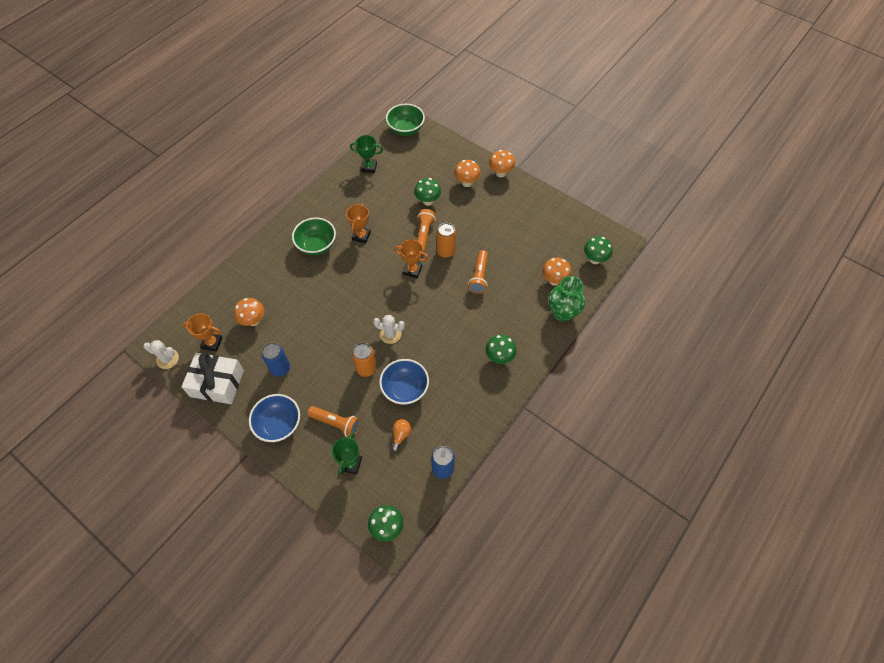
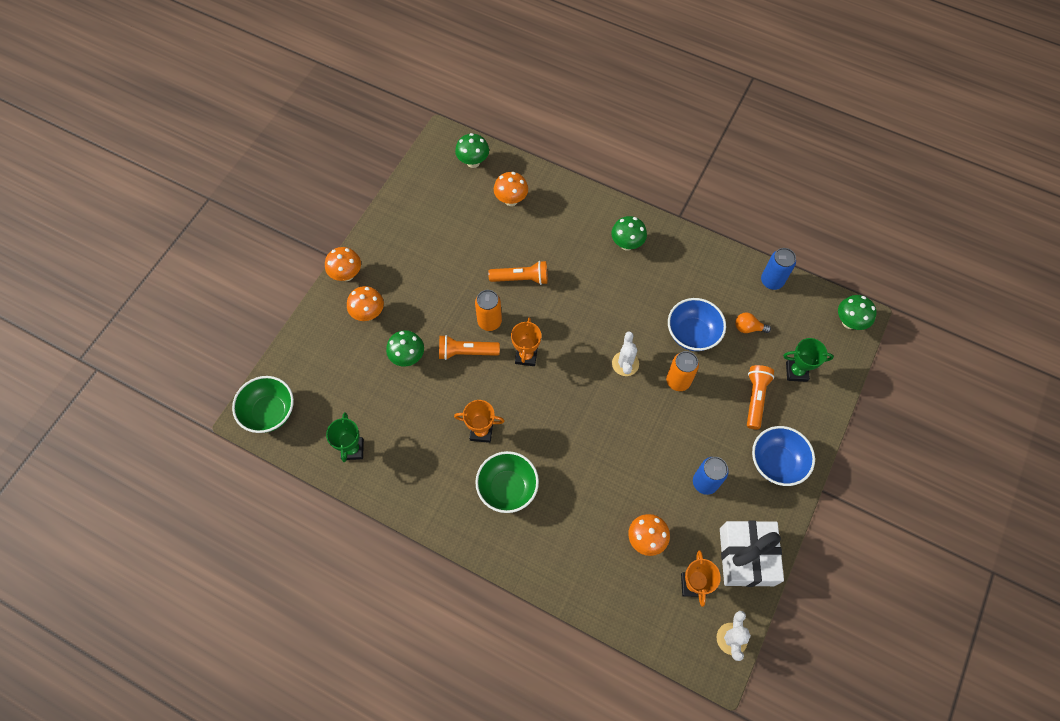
camera: 100 degrees left, 5 degrees up
(562, 313) = (554, 189): green vase -> none

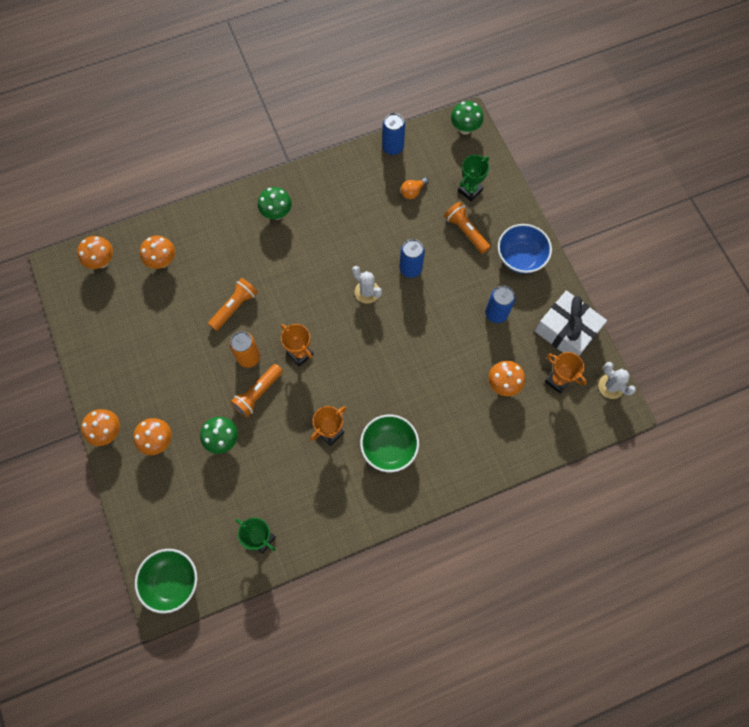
camera: 50 degrees left, 5 degrees up
(473, 162) = (102, 262): green mushroom -> orange mushroom
(678, 381) = (410, 269): orange can -> blue can
(692, 334) = (385, 230): blue bowl -> none

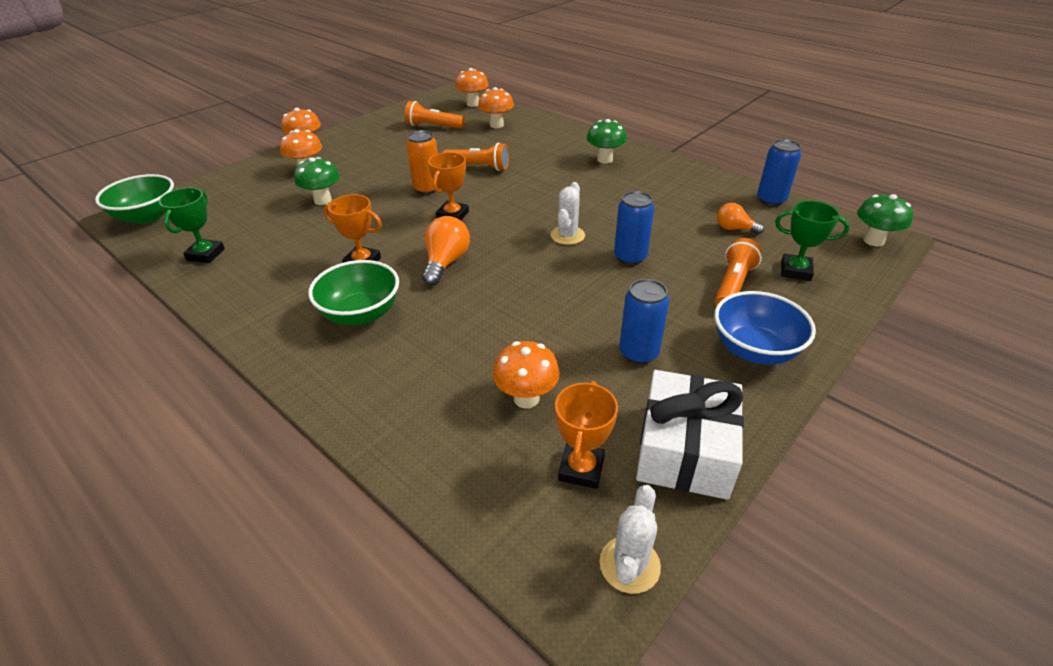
camera: 65 degrees right, 30 degrees down
(258, 393) = (388, 205): orange flashlight -> orange flashlight (433, 126)
(359, 379) = (446, 262): none -> orange light bulb

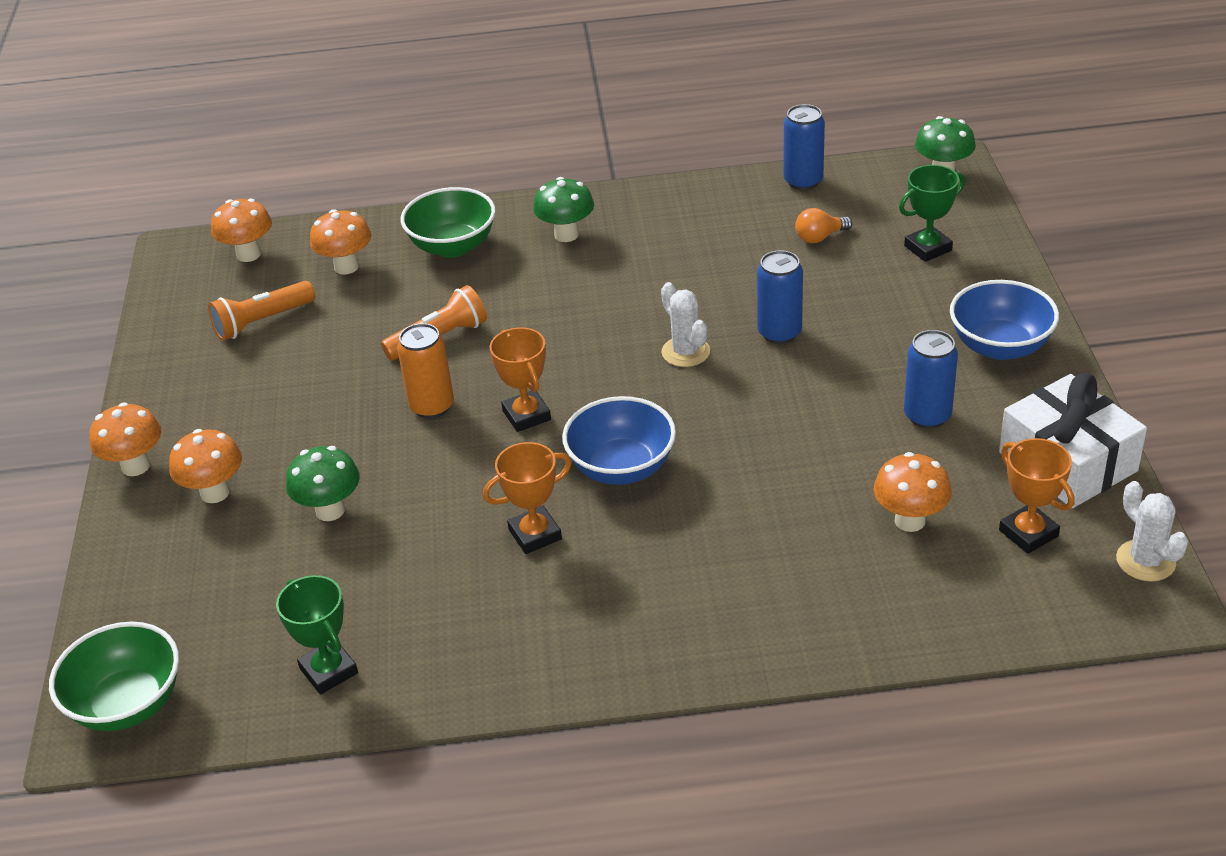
camera: 45 degrees left, 0 degrees up
(361, 314) = (641, 577): green bowl -> green bowl (453, 246)
(446, 262) = (621, 468): orange light bulb -> blue bowl
(733, 285) = (903, 299): orange flashlight -> none

